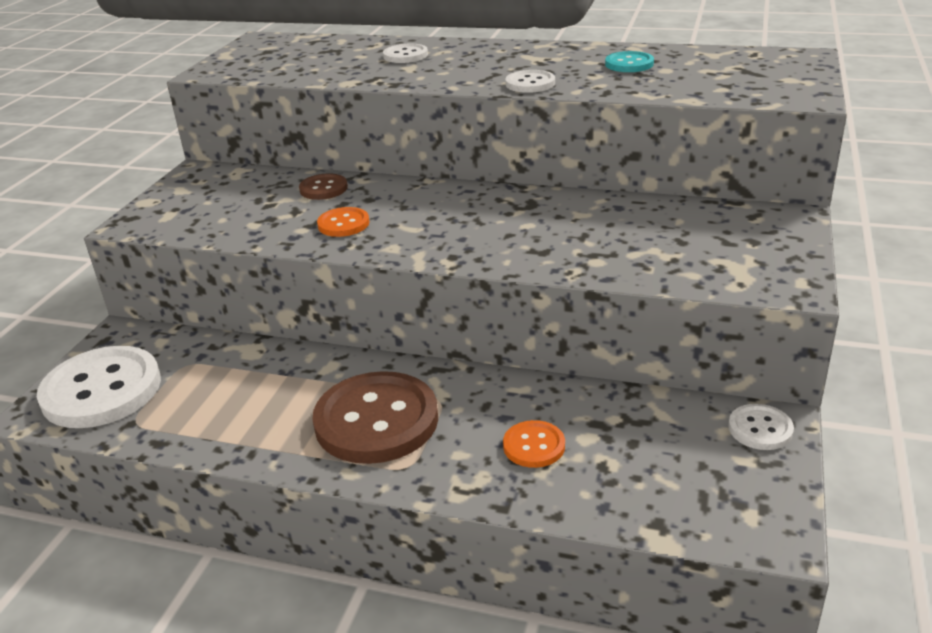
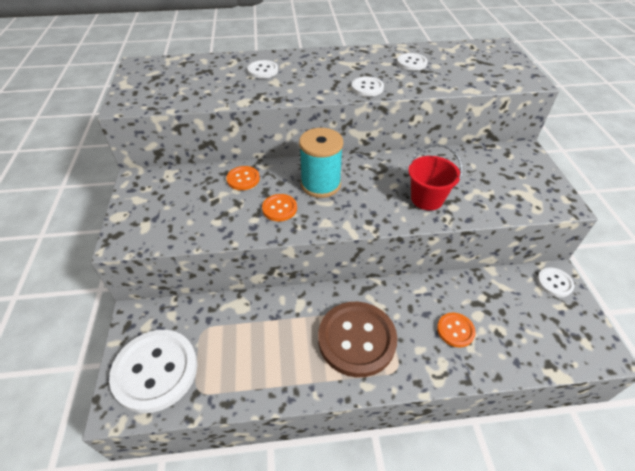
camera: 25 degrees left, 15 degrees up
(323, 189) = (243, 179): brown button -> orange button
(421, 208) = (320, 184): none -> turquoise spool
(563, 246) = (427, 199): none -> red bucket
(629, 64) = (411, 63): turquoise button -> white button

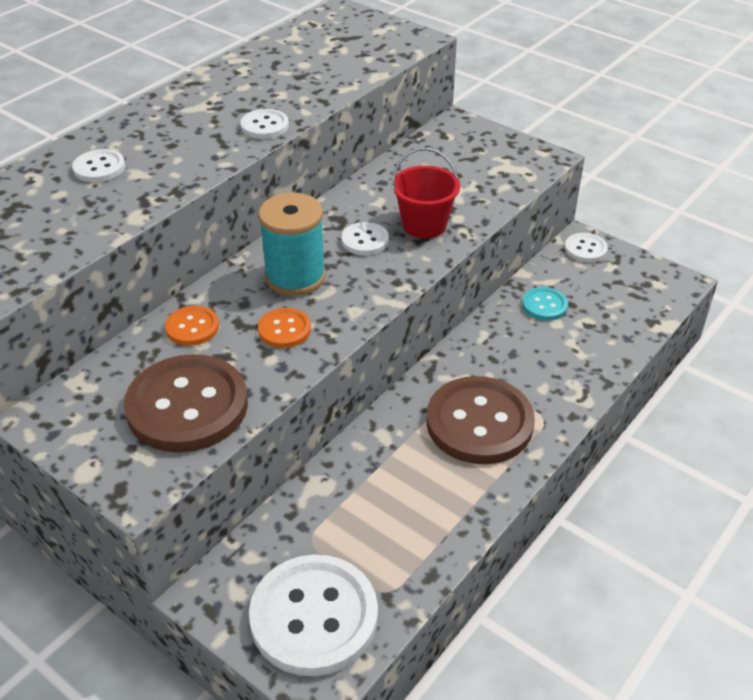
camera: 45 degrees left, 5 degrees down
(190, 216) = (187, 406): none -> brown button
(411, 63) = (273, 73): white button -> white button (365, 240)
(455, 330) = (553, 349): orange button -> none
(482, 299) = (544, 305): none -> turquoise button

